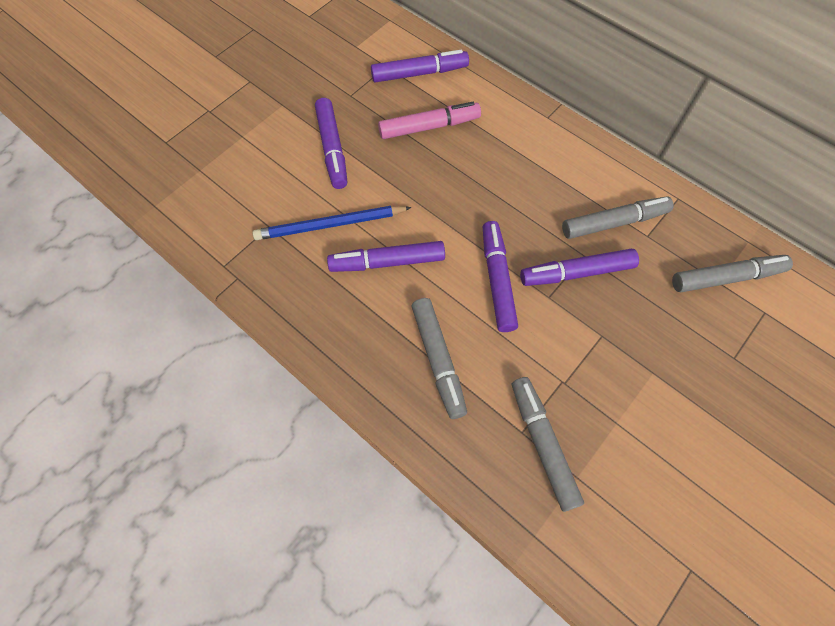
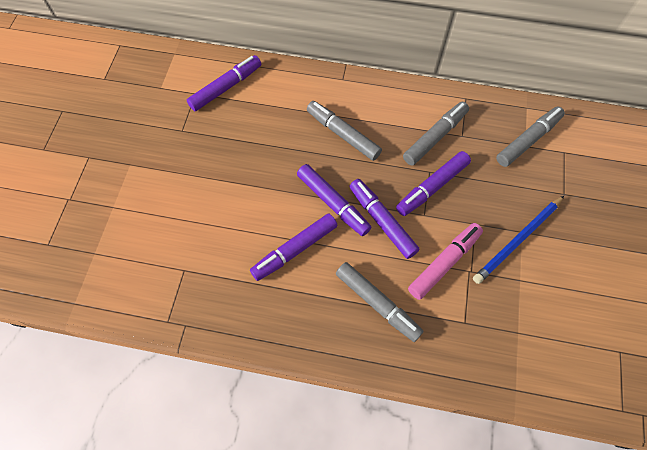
camera: 30 degrees left, 0 degrees up
(330, 225) = (232, 244): blue pencil -> blue pencil (517, 240)
(332, 149) = (195, 181): purple marker -> purple marker (333, 203)
(429, 127) = (260, 127): pink marker -> pink marker (444, 263)
(543, 444) = (483, 323): grey marker -> grey marker (343, 134)

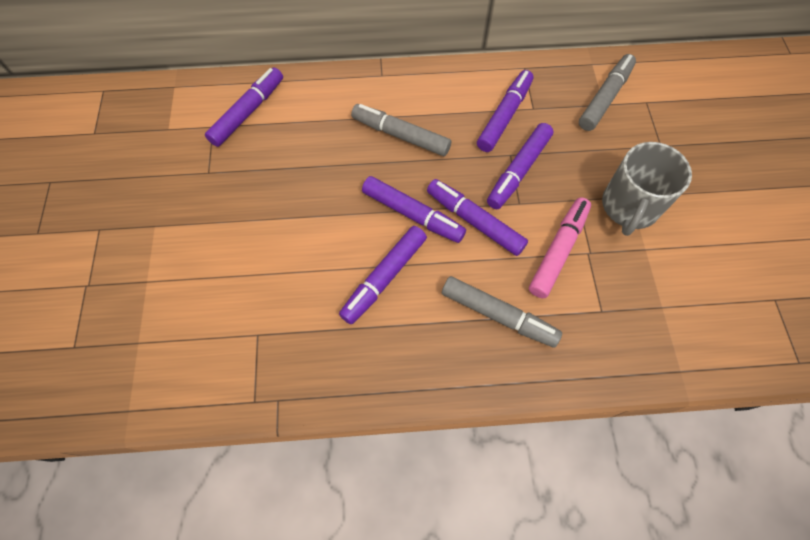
camera: 15 degrees left, 0 degrees up
(435, 137) = (504, 116): grey marker -> purple marker
(517, 240) = (629, 207): blue pencil -> grey mug

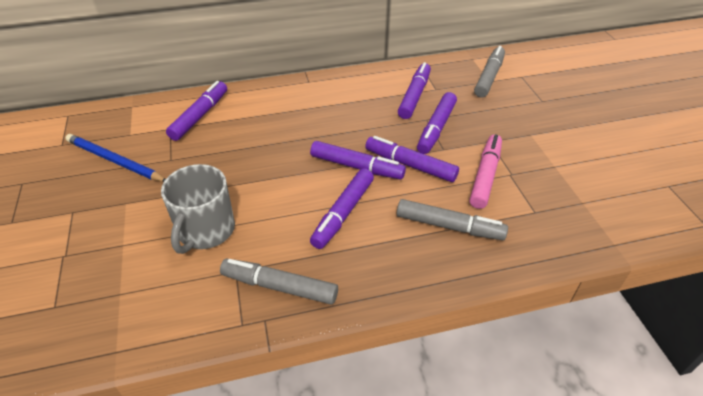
camera: 10 degrees left, 20 degrees down
(148, 165) = (114, 161): none -> blue pencil
(400, 135) = (333, 117): grey marker -> grey marker (279, 286)
(629, 207) = (532, 141): grey mug -> grey mug (205, 230)

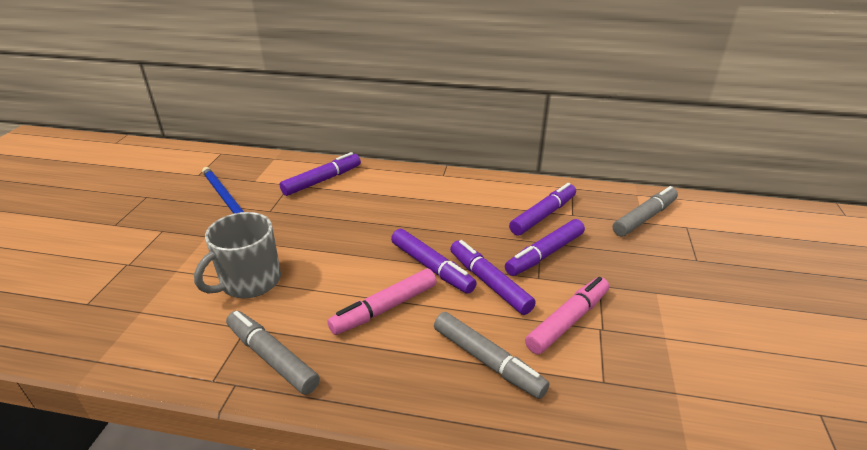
camera: 25 degrees right, 10 degrees down
(343, 213) = (384, 308): purple marker -> pink marker

